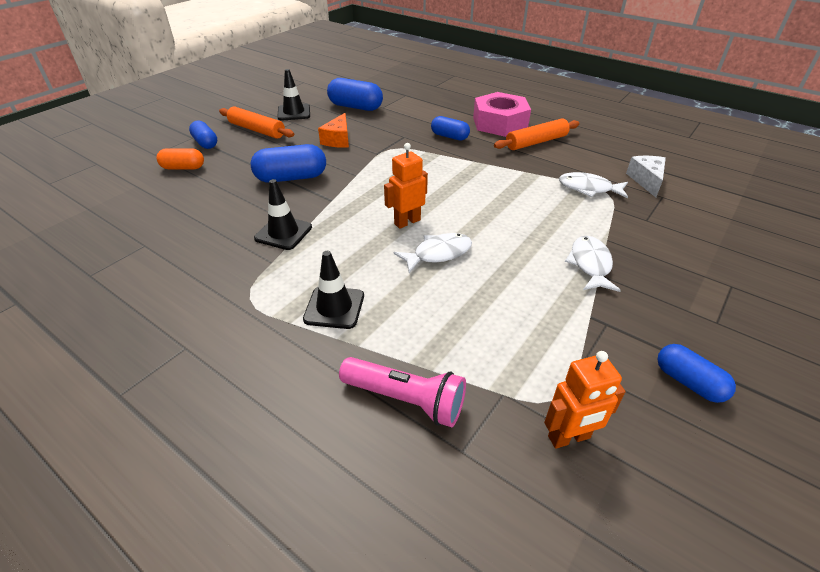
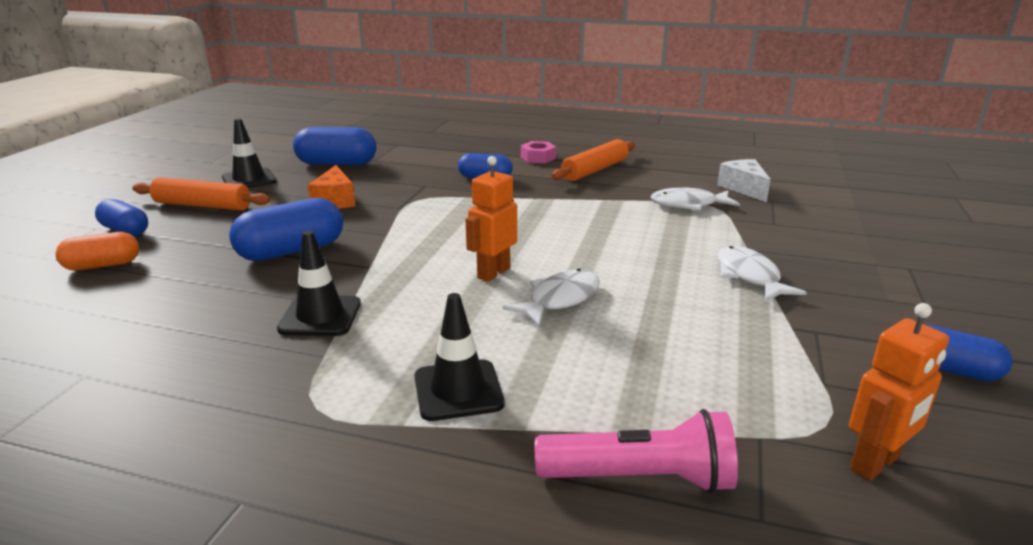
camera: 20 degrees left, 15 degrees down
(500, 123) = (538, 158): pink nut -> pink nut, size x0.47

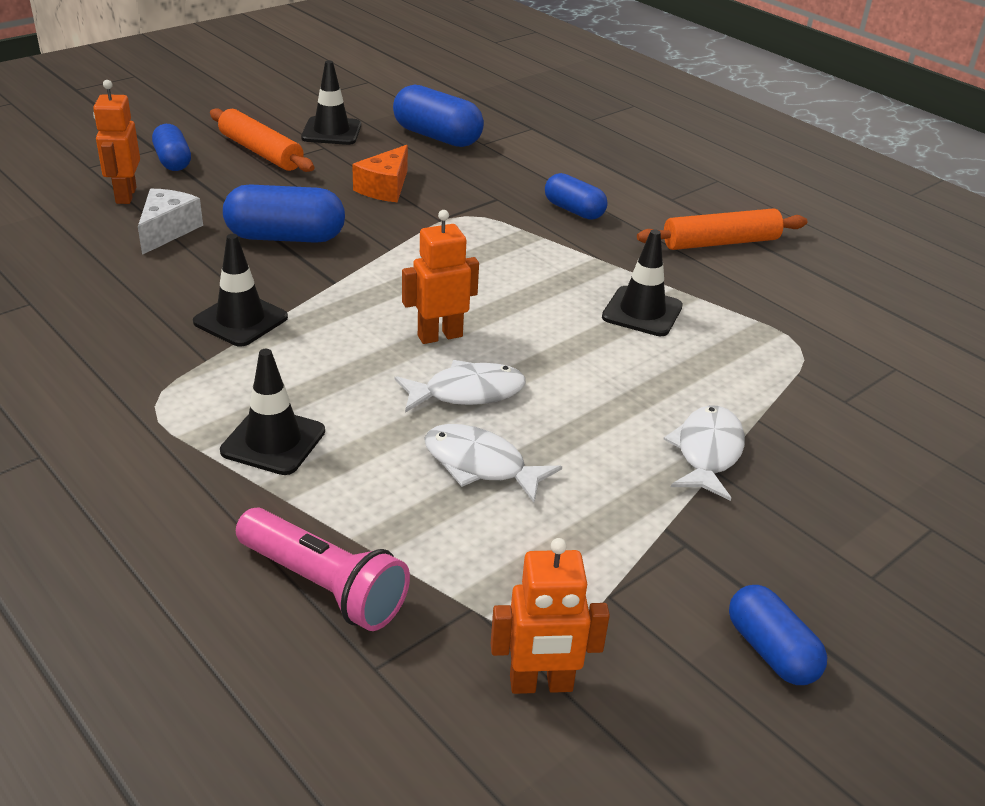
camera: 30 degrees right, 10 degrees up
(102, 265) = (125, 195): orange capsule -> orange robot
(538, 158) = (673, 200): pink nut -> none
(603, 217) = (642, 312): none -> black traffic cone
(688, 205) = (771, 334): white fish -> white fish (480, 465)
(744, 188) = (882, 337): white cheese -> white cheese (167, 230)

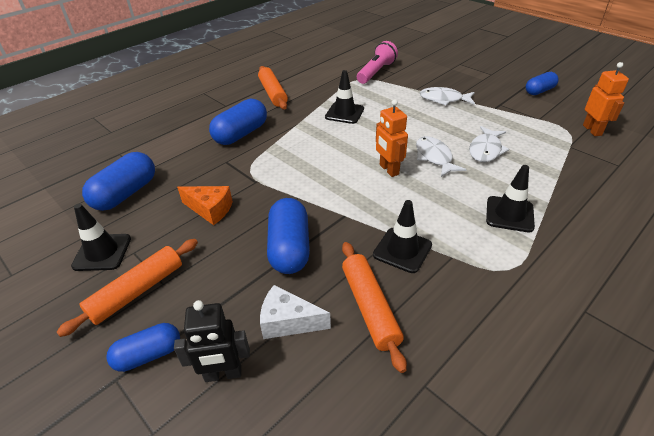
camera: 90 degrees left, 5 degrees up
(125, 195) = (223, 374): orange robot -> black robot
(155, 282) = (370, 307): none -> orange rolling pin
(323, 586) = (590, 183): pink flashlight -> pink flashlight (376, 72)
(574, 210) = (241, 134): blue capsule -> blue capsule, size x1.57

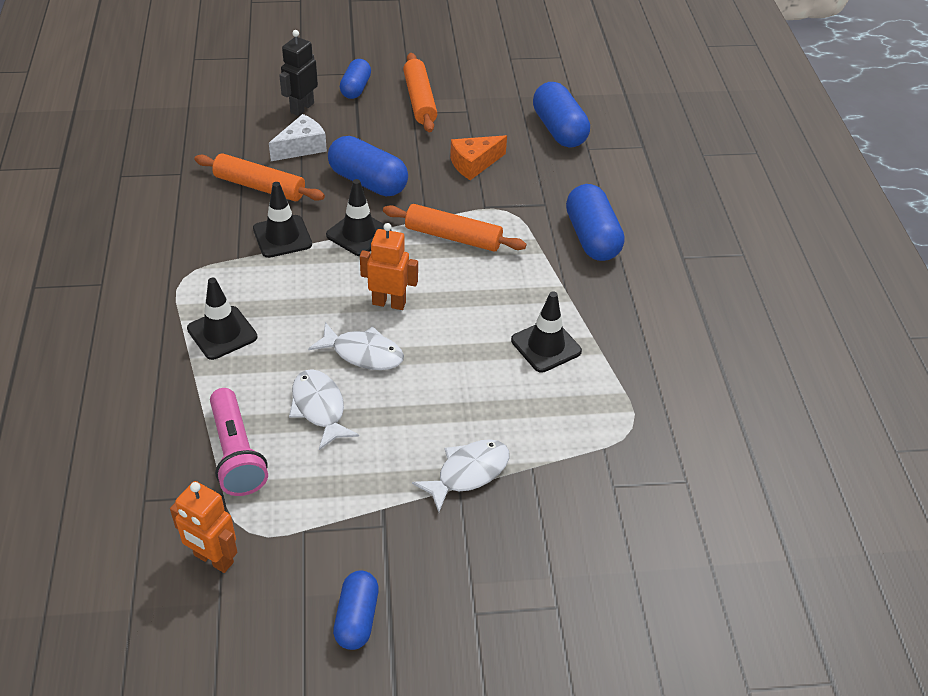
camera: 125 degrees right, 5 degrees up
(102, 252) = (486, 98): black traffic cone -> black traffic cone (359, 234)
(273, 93) = (676, 313): orange rolling pin -> orange rolling pin (453, 237)
(376, 72) = (636, 464): pink flashlight -> pink flashlight (236, 453)

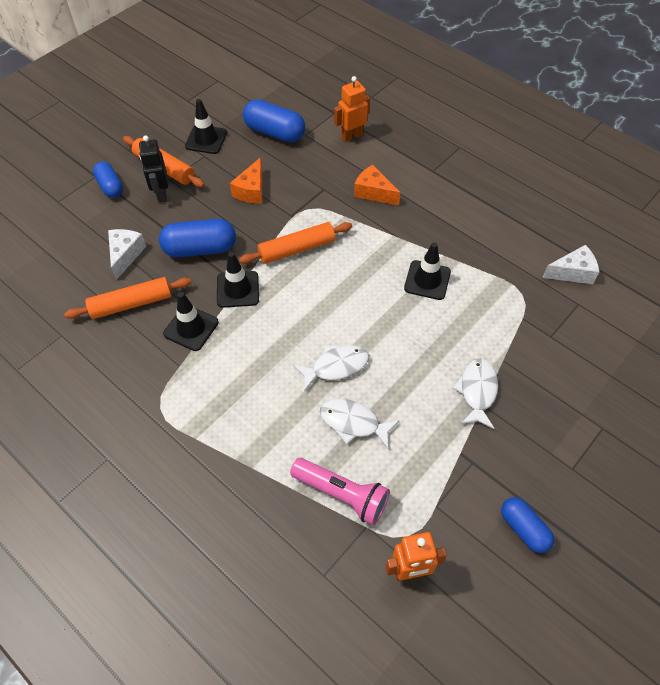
camera: 40 degrees left, 10 degrees up
(222, 333) = (234, 424): black traffic cone -> black traffic cone (206, 139)
(302, 108) = (89, 226): black robot -> black robot (161, 194)
(389, 303) = (311, 322): orange robot -> orange robot (351, 136)
(592, 237) = (373, 192): blue capsule -> orange cheese
(719, 448) = (572, 272): none -> white cheese

